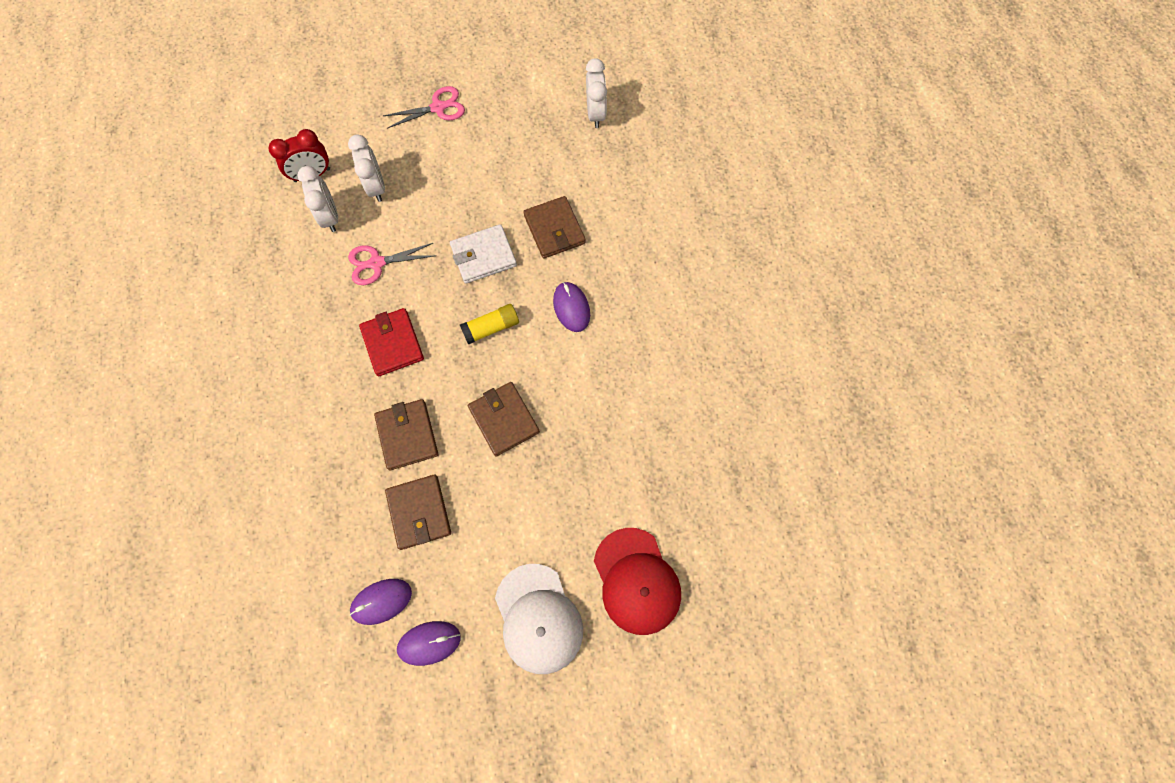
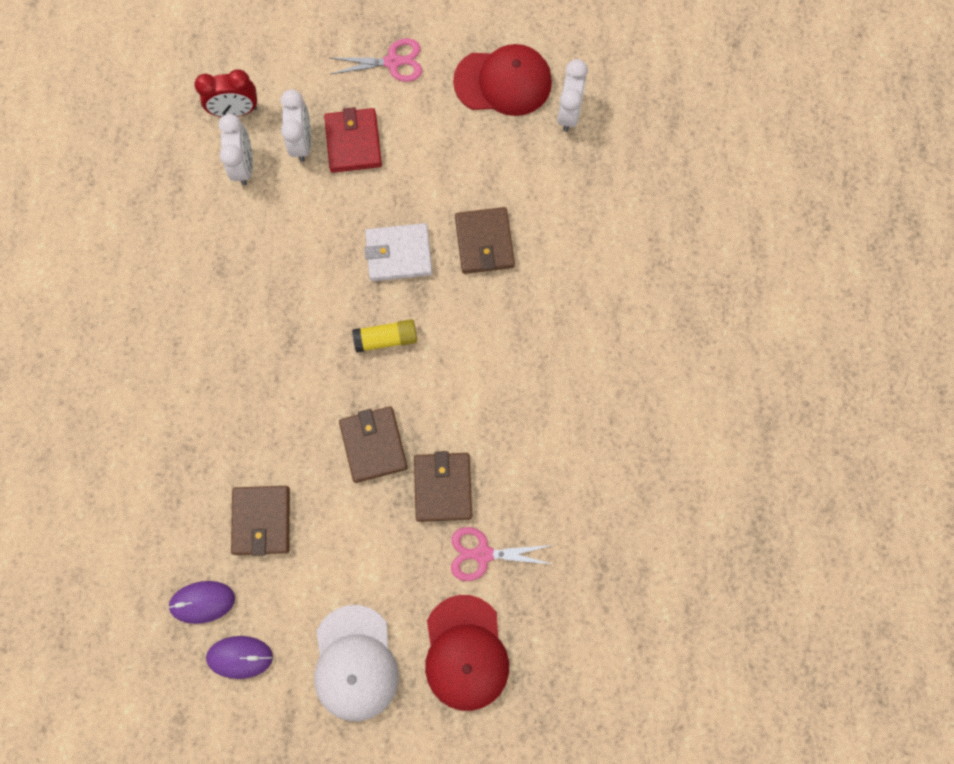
camera: 15 degrees right, 5 degrees up
(377, 263) = (282, 233): pink scissors -> pink scissors (483, 554)
(392, 343) = (277, 329): red wallet -> red wallet (353, 142)
(407, 435) = (269, 435): brown wallet -> brown wallet (443, 487)
(535, 102) = (503, 82): none -> red cap
(571, 308) = (478, 338): purple mouse -> none

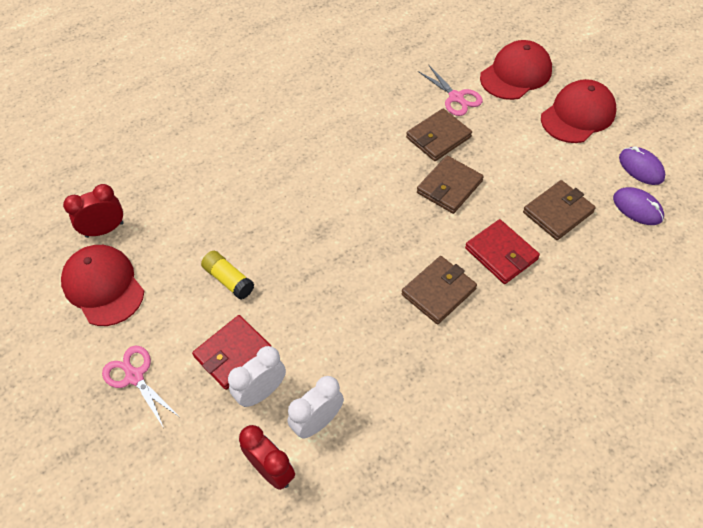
camera: 125 degrees left, 20 degrees down
(264, 427) = (501, 254): none -> red wallet
(355, 663) = (578, 115): white cap -> red cap
(386, 339) = (373, 227): yellow glue stick -> yellow glue stick (229, 280)
(398, 254) = (303, 260): white wallet -> none
(484, 242) = (251, 216): brown wallet -> brown wallet (438, 292)
(568, 113) = (104, 230): white clock -> red clock

